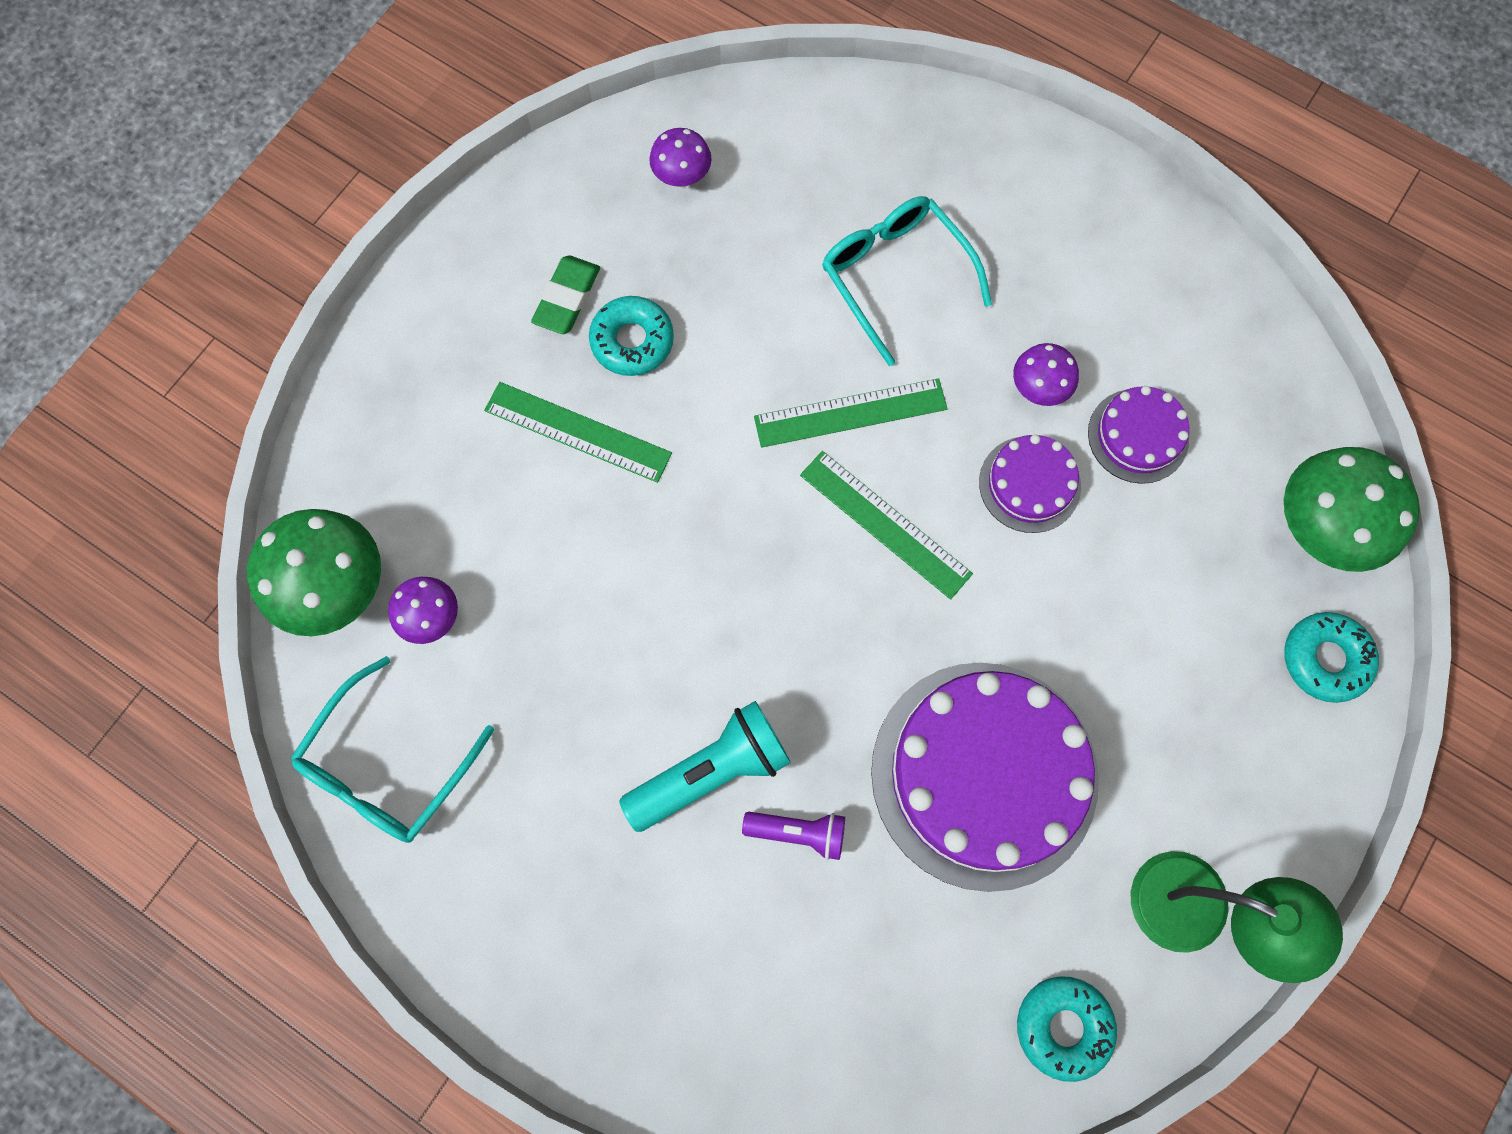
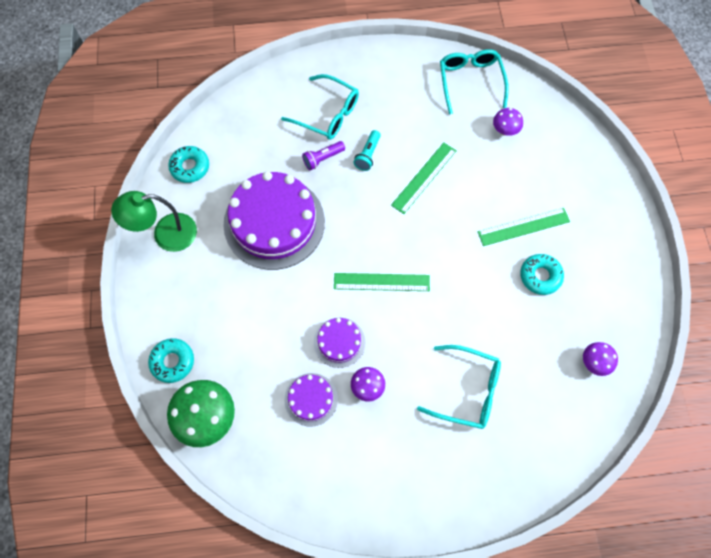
camera: 140 degrees right, 5 degrees down
(337, 588) = (544, 116): green mushroom -> none
(567, 298) = (581, 273): green eraser -> none
(711, 771) = (368, 155): turquoise flashlight -> turquoise flashlight, size x0.59
(711, 925) = (327, 114): none -> turquoise glasses
(850, 413) = (432, 315): green ruler -> green ruler (424, 177)

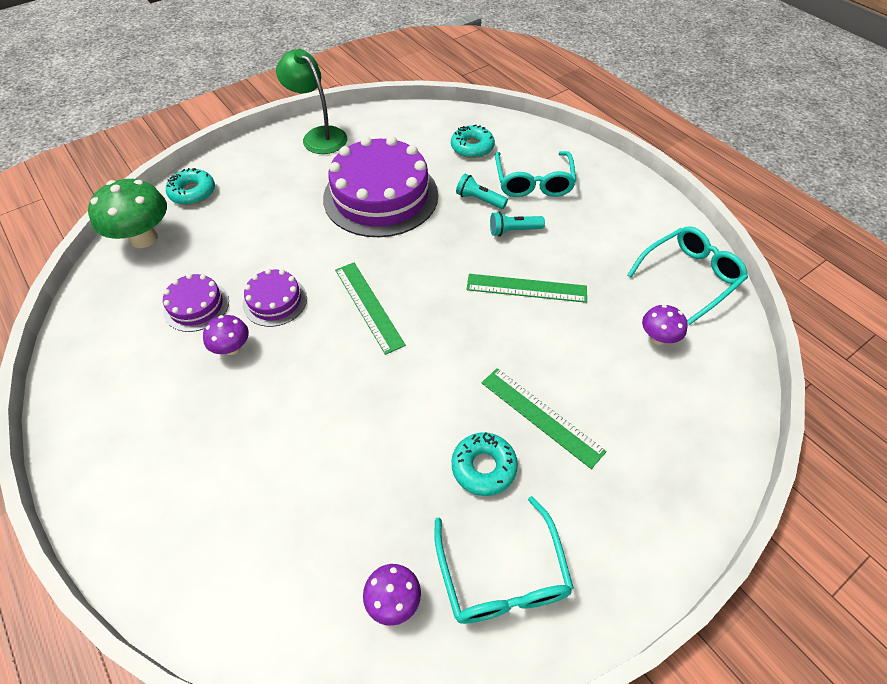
camera: 60 degrees right, 15 degrees down
(190, 167) = (397, 122): turquoise donut -> turquoise donut (472, 147)
(323, 159) = (479, 200): purple flashlight -> turquoise flashlight
(466, 390) = (273, 450): turquoise glasses -> turquoise glasses (502, 574)

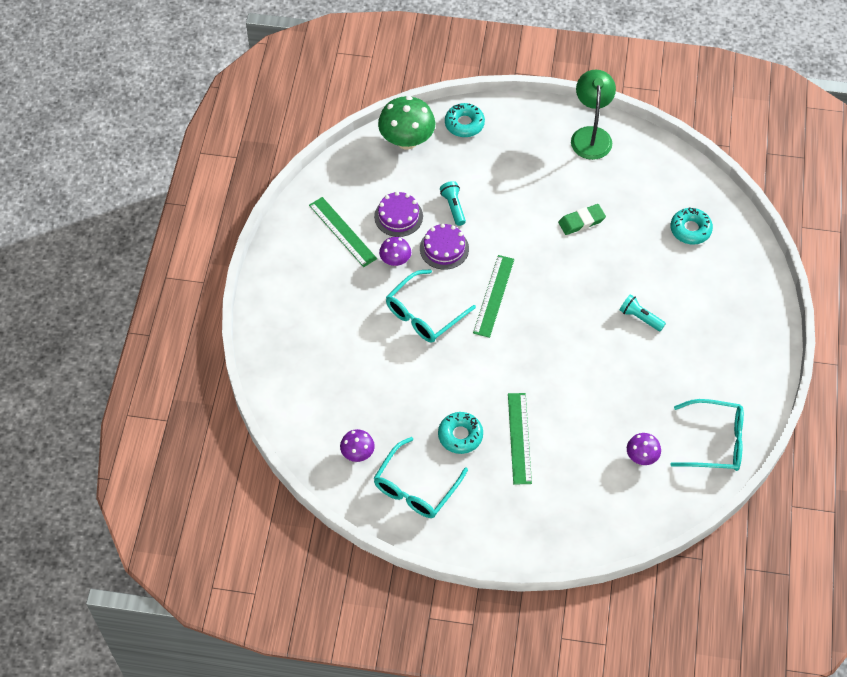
camera: 45 degrees right, 5 degrees up
(380, 196) = (581, 221): purple cake -> green eraser
(479, 200) = (645, 276): turquoise flashlight -> turquoise flashlight (453, 207)
(526, 288) = (600, 362): green ruler -> green ruler (342, 232)
(533, 182) = (700, 292): turquoise glasses -> turquoise glasses (424, 314)

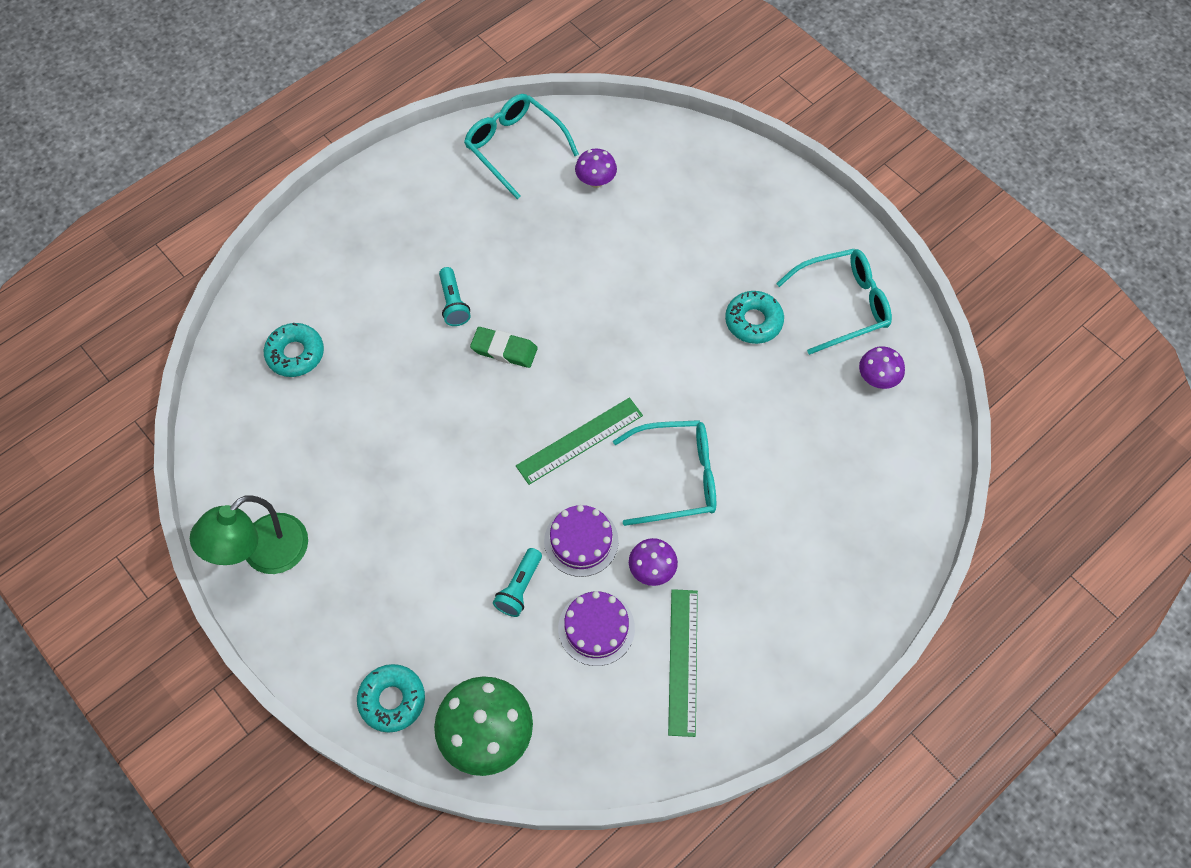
camera: 140 degrees left, 5 degrees up
(519, 438) = (695, 278): green ruler -> none
(581, 221) = (396, 453): green eraser -> green eraser (504, 350)

